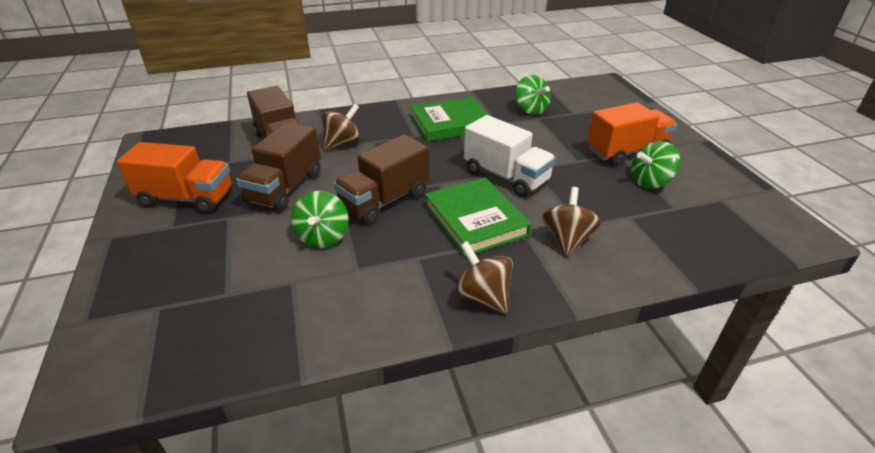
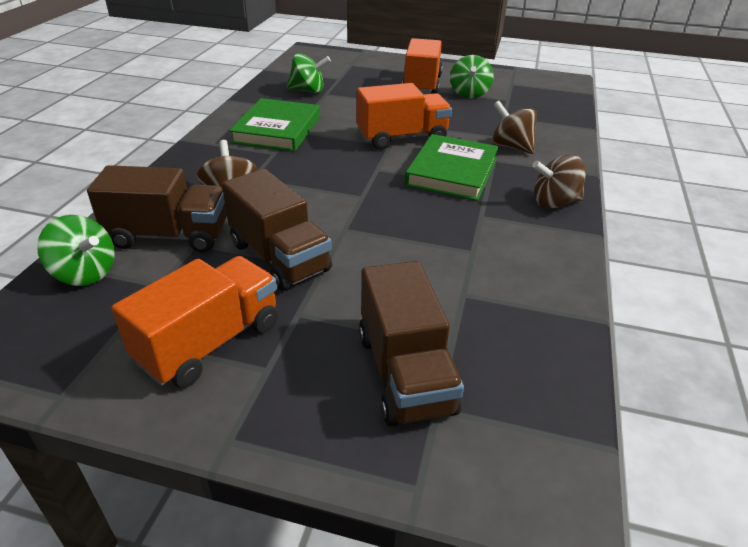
camera: 60 degrees left, 0 degrees up
(323, 237) = (403, 256): green spinning top -> green spinning top (85, 273)
(384, 200) = (375, 204): brown truck -> brown truck (405, 373)
(475, 220) = (451, 172): green book -> green book turned 75 degrees counterclockwise
(506, 177) = (402, 138): white truck -> orange truck

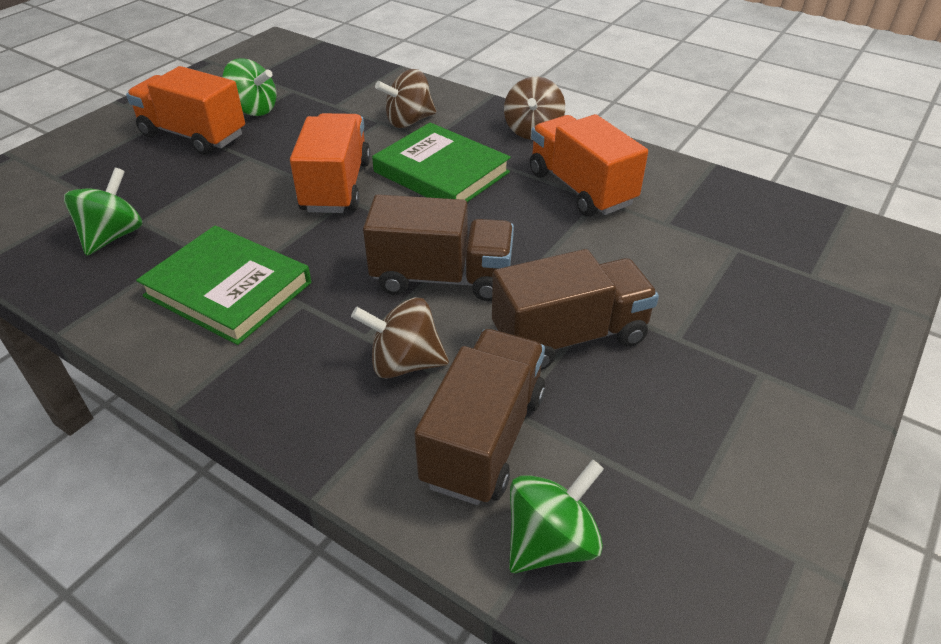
camera: 70 degrees left, 5 degrees up
(210, 342) = (716, 414): orange truck -> orange truck (580, 188)
(405, 373) = (770, 283): brown truck -> brown truck (442, 277)

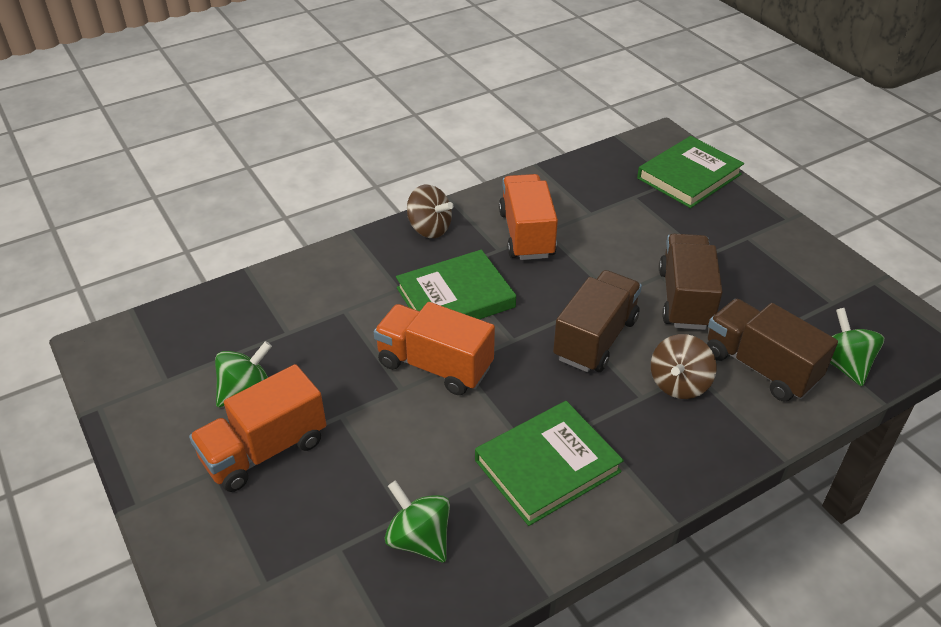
camera: 65 degrees left, 0 degrees up
(409, 121) = (358, 292): brown spinning top -> none
(580, 188) = (526, 234): orange truck -> orange truck turned 90 degrees clockwise
(838, 286) = (689, 176): none -> green book

